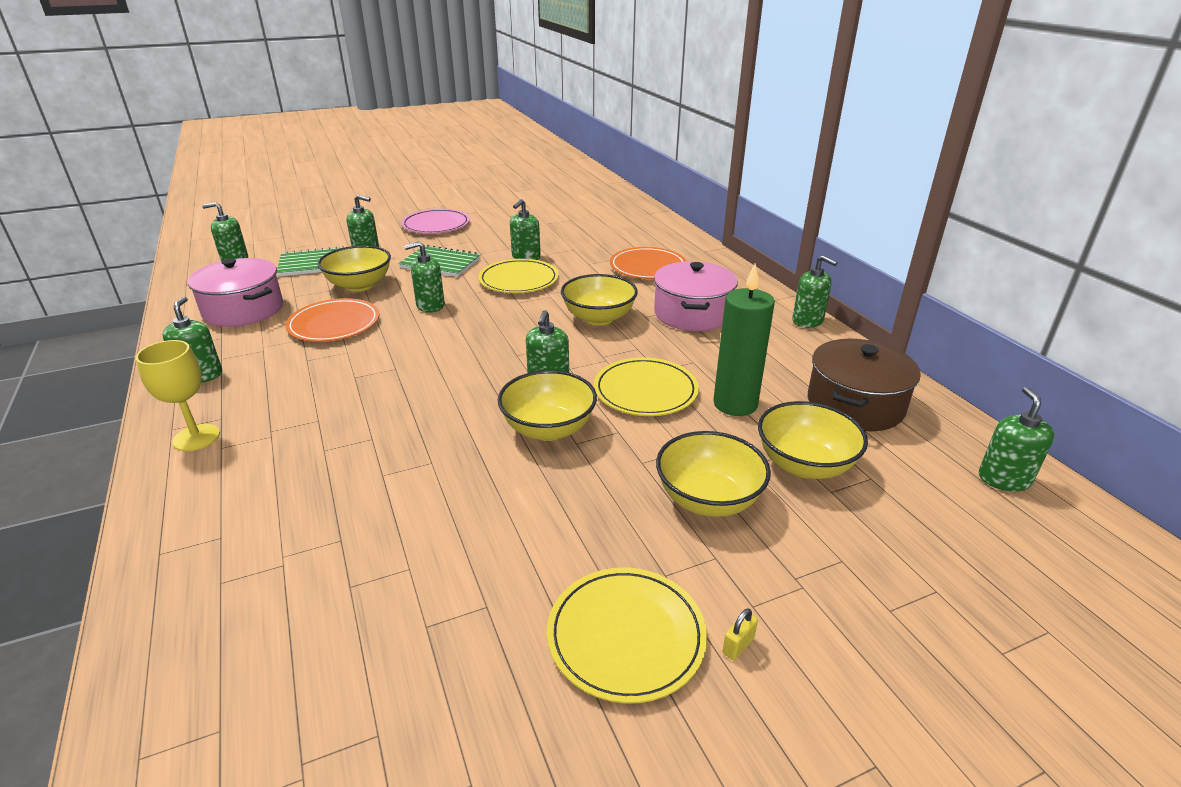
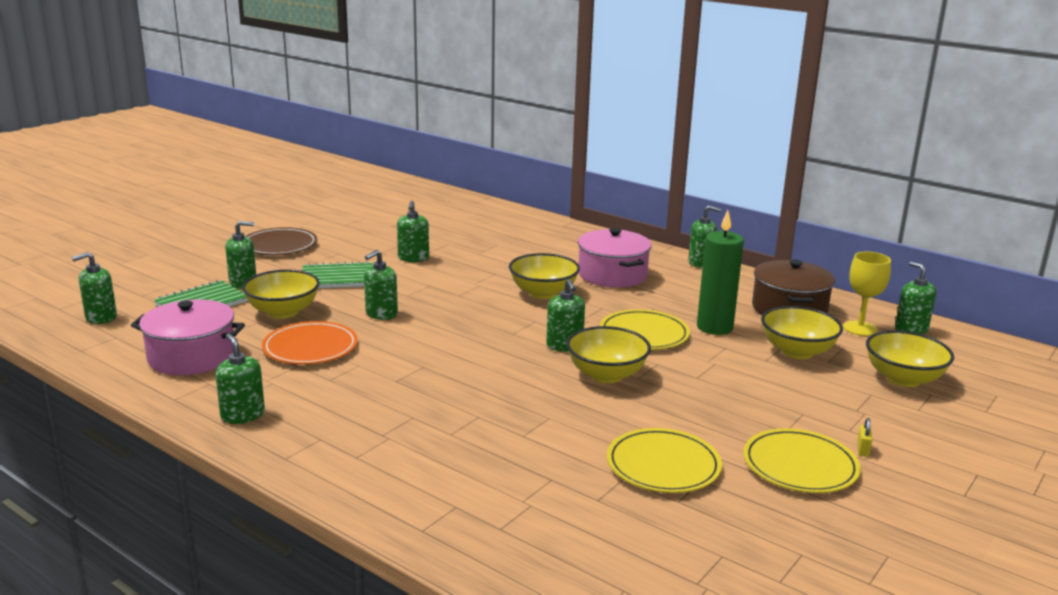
camera: 30 degrees left, 10 degrees down
(196, 437) = (321, 457): yellow goblet -> yellow goblet (860, 328)
(436, 225) = (279, 245): pink plate -> brown plate
(519, 280) = (434, 278): yellow plate -> yellow plate (663, 465)
(648, 267) = (532, 246): orange plate -> none
(708, 499) = (763, 386): yellow bowl -> yellow bowl (903, 379)

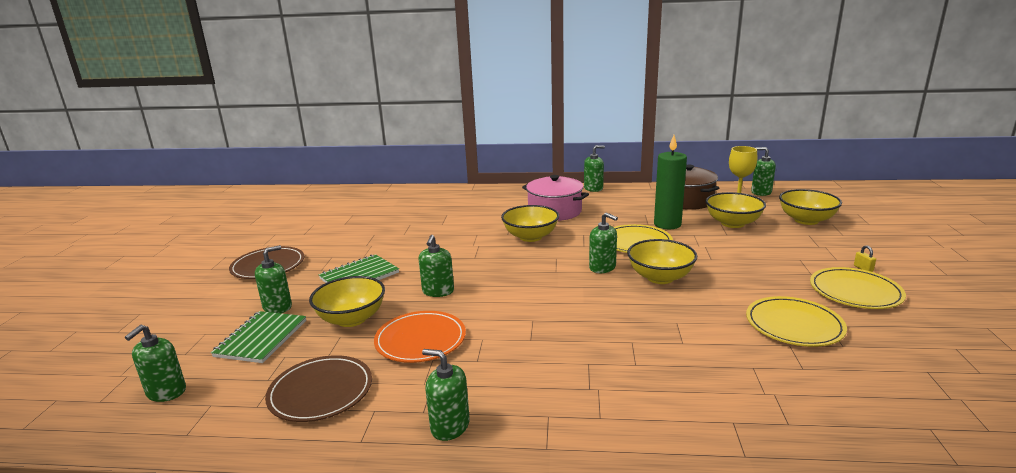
camera: 30 degrees left, 0 degrees up
(192, 356) = (321, 392): pink pot -> brown plate
(413, 258) = (399, 242): green soap dispenser -> none

